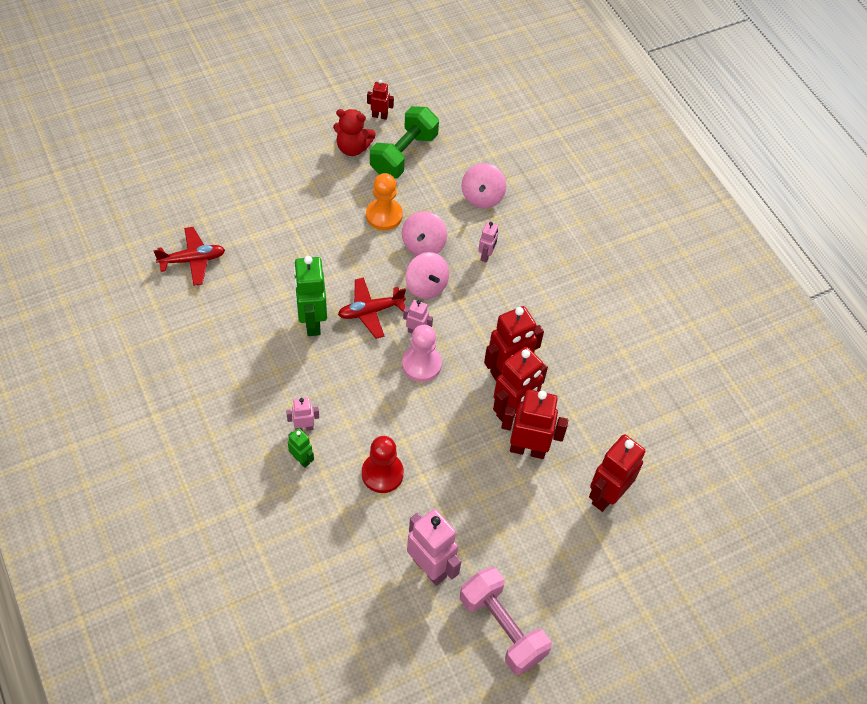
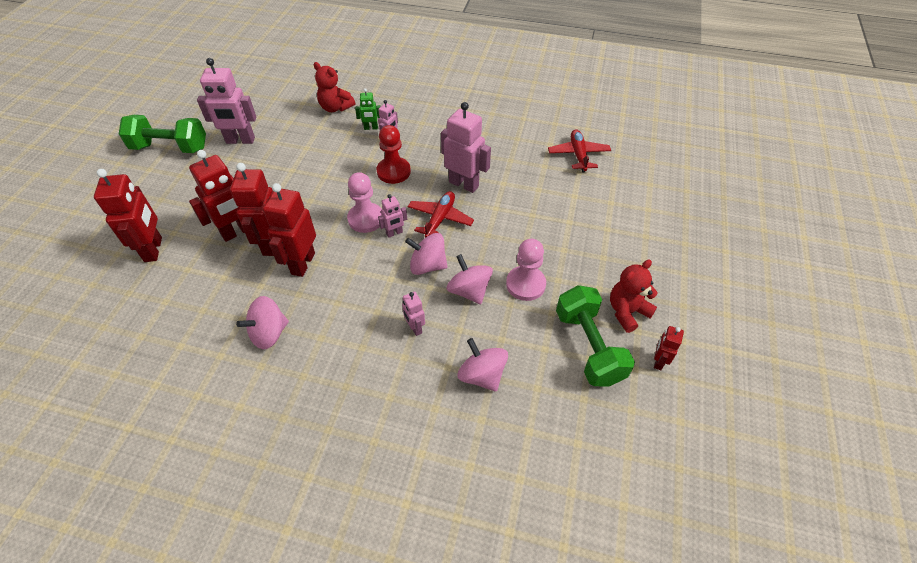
camera: 135 degrees right, 5 degrees down
(192, 260) = (578, 155): red plane -> red plane turned 150 degrees clockwise
(298, 523) = (335, 107): none -> red teddy bear
(312, 322) = (464, 184): green robot -> pink robot
(380, 116) = (658, 361): red robot -> red robot turned 150 degrees clockwise
(382, 473) = (318, 154): red pawn -> red pawn (393, 171)
(384, 215) = (525, 284): orange pawn -> pink pawn
(502, 628) = (170, 147): pink dumbbell -> green dumbbell
(580, 338) = (269, 333): none -> pink spinning top

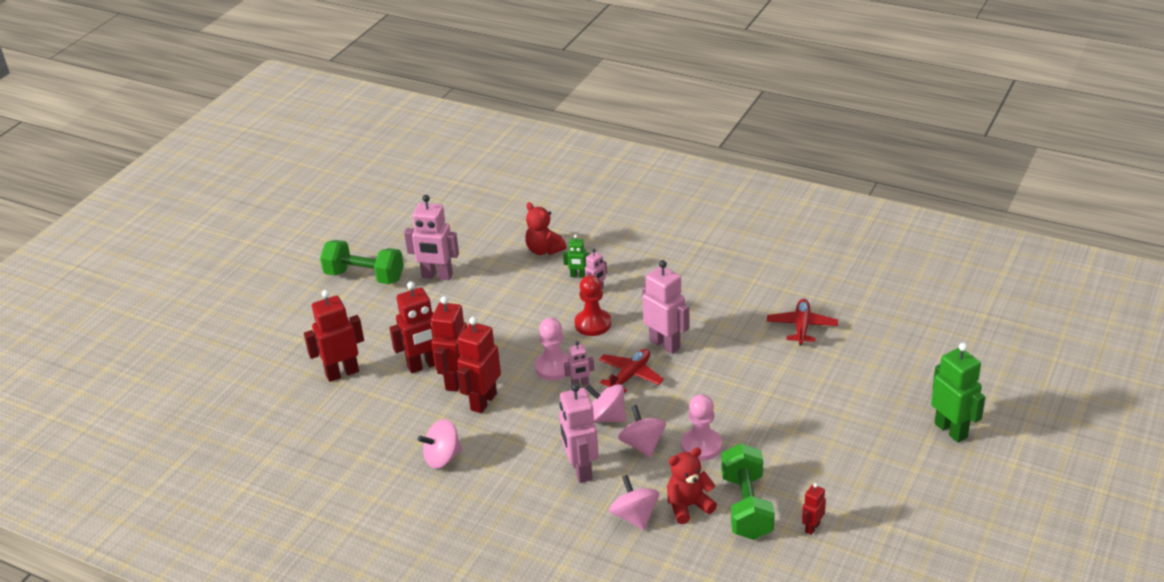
camera: 15 degrees right, 15 degrees down
(154, 249) = (342, 373): red robot -> red robot turned 120 degrees counterclockwise
(415, 328) = (581, 470): pink robot -> pink robot, size x1.94
(627, 312) = (797, 482): red teddy bear -> red teddy bear (688, 506)
(741, 238) = (951, 430): none -> green robot

